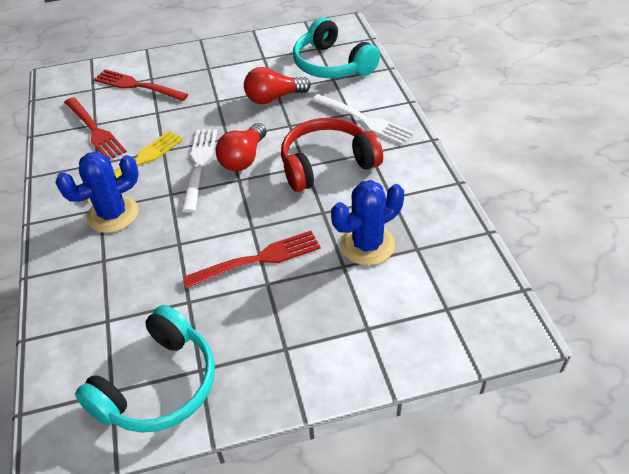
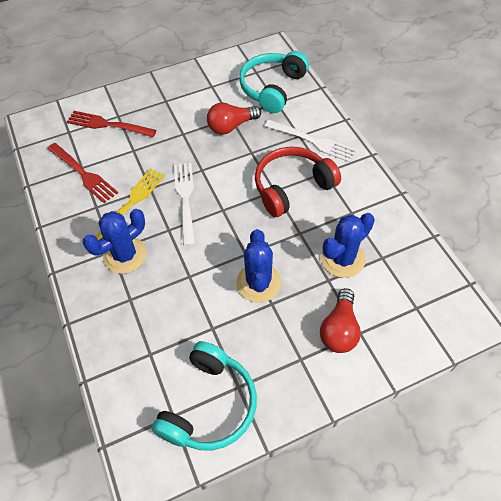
camera: 10 degrees left, 10 degrees up
(243, 158) = (221, 189): red light bulb -> red light bulb (339, 329)
(258, 259) = (258, 283): red fork -> blue cactus
(332, 64) = (272, 88): turquoise headphones -> turquoise headphones turned 75 degrees clockwise

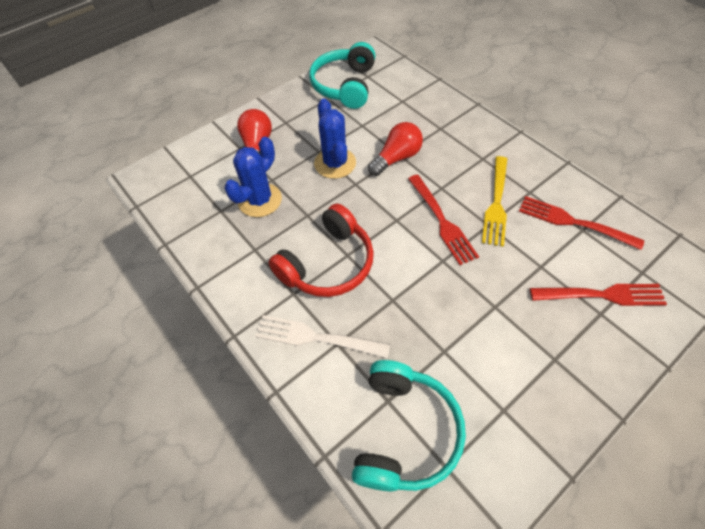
camera: 165 degrees right, 0 degrees up
(125, 255) = (468, 157): blue cactus -> none
(185, 199) = (442, 221): white fork -> red fork
(231, 126) = (436, 335): red light bulb -> red light bulb (396, 158)

